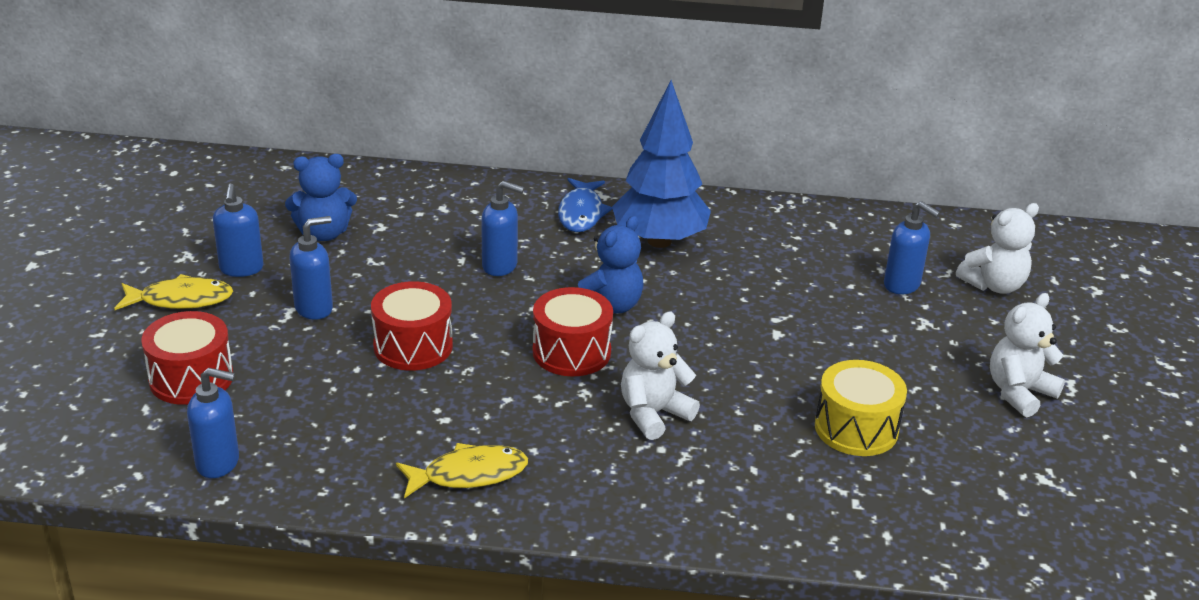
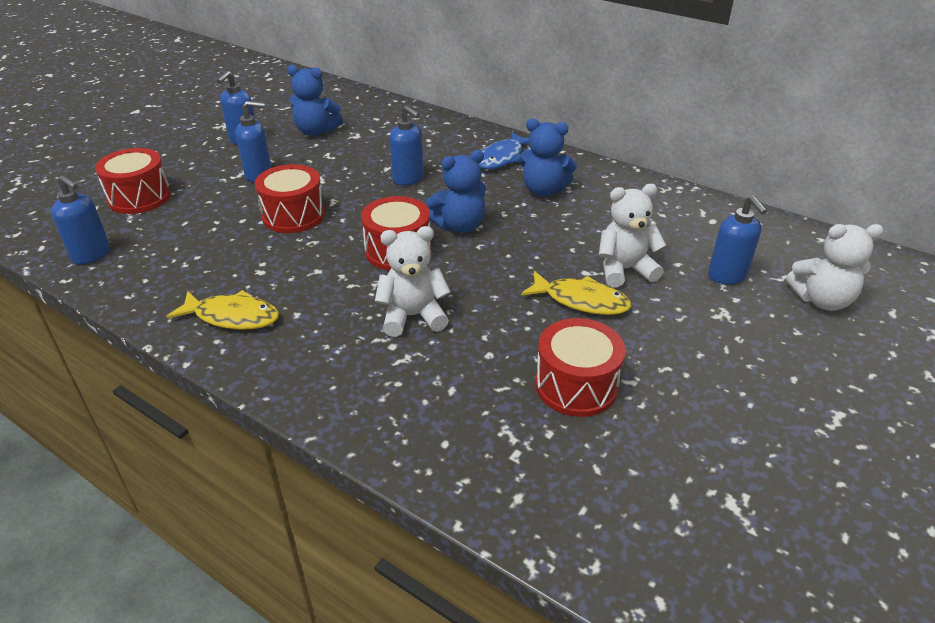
camera: 30 degrees right, 5 degrees up
(181, 300) = (189, 149): yellow fish -> yellow fish (581, 301)
(659, 241) = (543, 190): blue tree -> blue teddy bear
(856, 428) = (576, 386): yellow drum -> red drum
(1019, 393) = (771, 406): white teddy bear -> white teddy bear (624, 270)

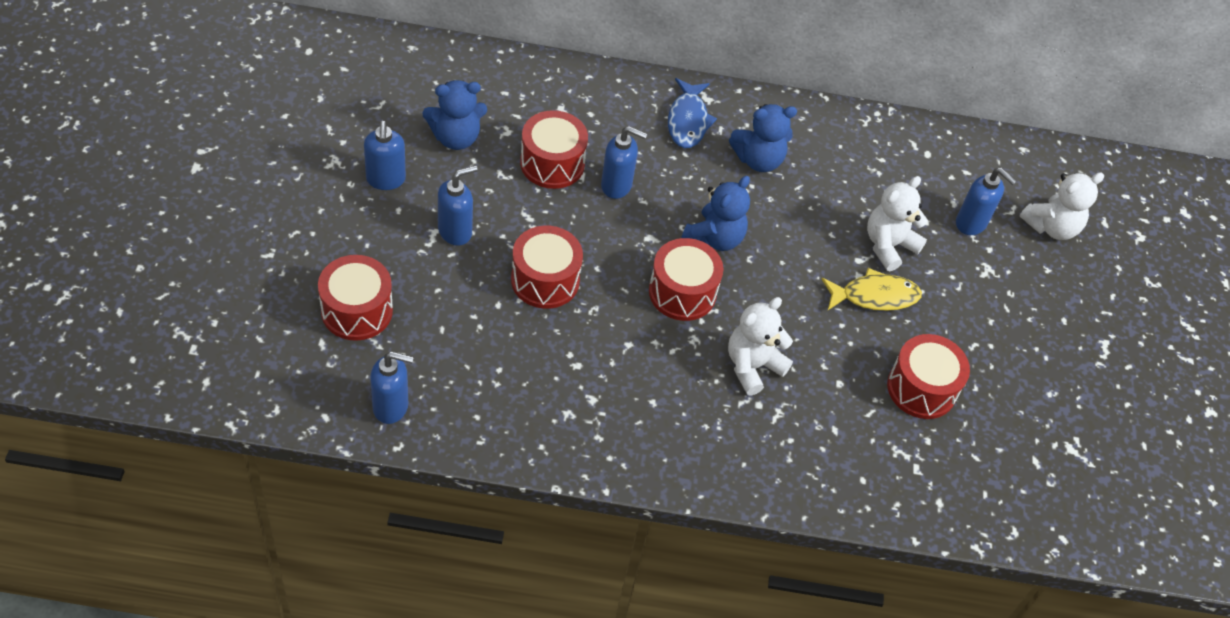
camera: 35 degrees left, 15 degrees up
(232, 317) = (600, 427): yellow fish -> none
(371, 157) = (552, 163): none -> red drum

